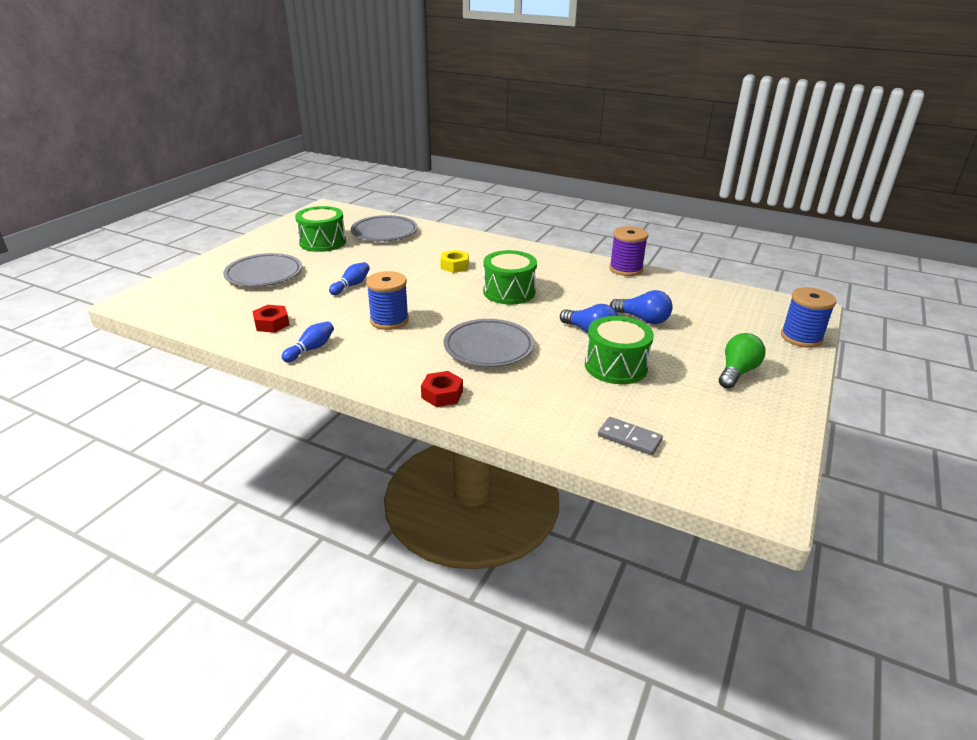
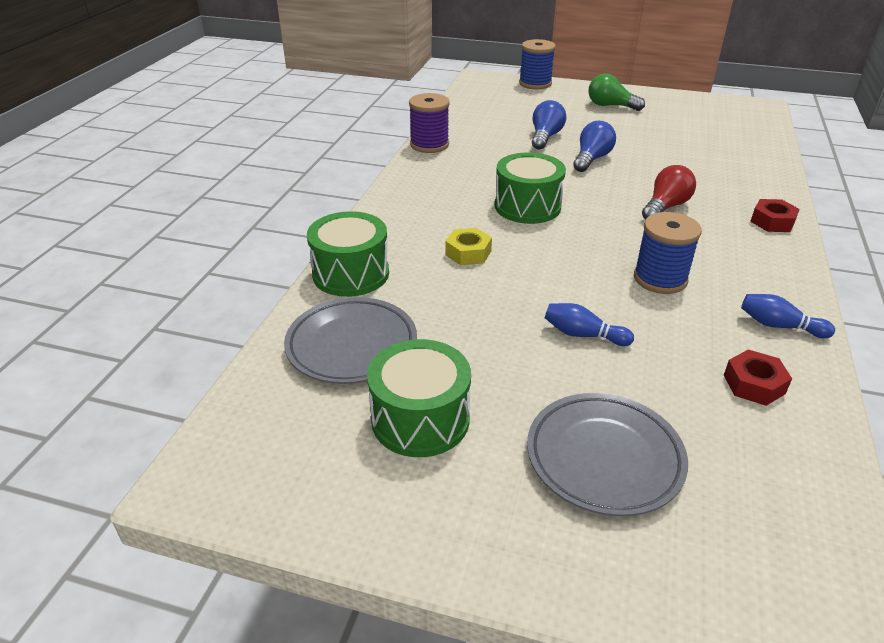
camera: 100 degrees left, 5 degrees up
(488, 348) = (665, 207): grey plate -> red light bulb
(616, 366) = (643, 147): green drum -> green drum (351, 273)
(629, 438) = (742, 142): grey domino -> none

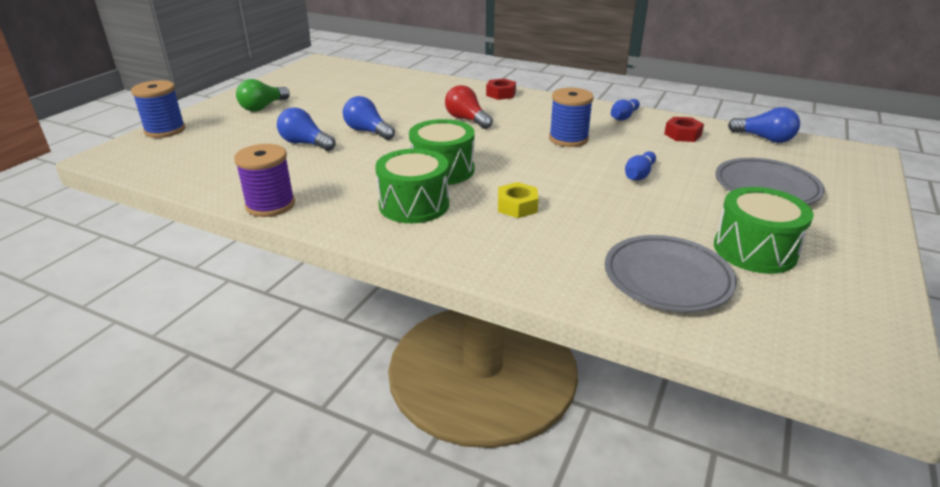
camera: 80 degrees left, 5 degrees down
(351, 273) = (544, 274): green drum -> green drum (414, 205)
(814, 488) = (764, 139): none -> blue light bulb

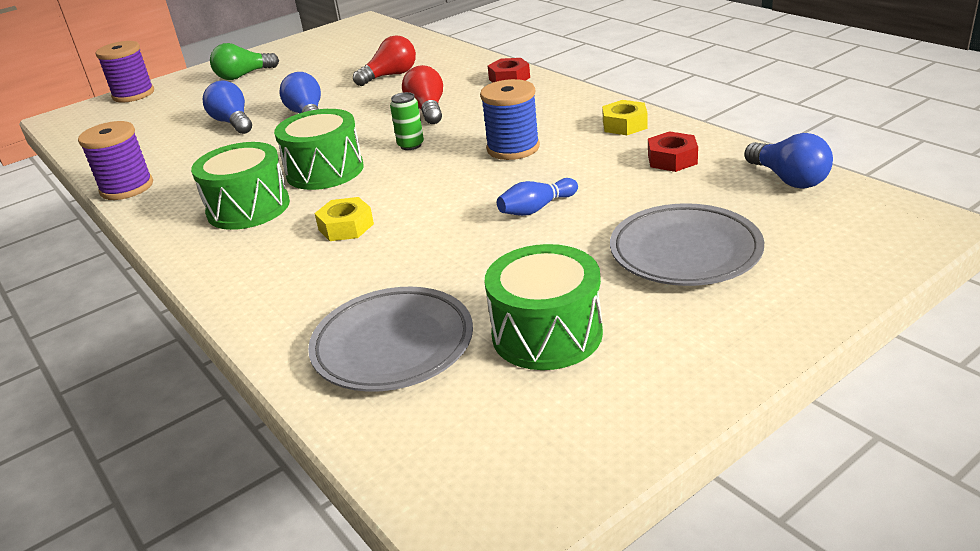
camera: 30 degrees right, 0 degrees up
(165, 130) = (133, 94): blue spool -> purple spool
(402, 98) = (390, 76): none -> red light bulb
(488, 145) = (411, 145): none -> green can
(623, 117) = (624, 125): blue bowling pin -> yellow nut

